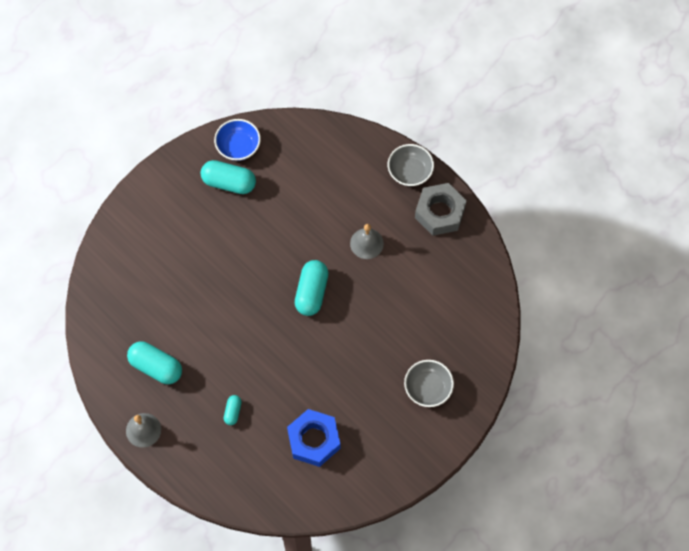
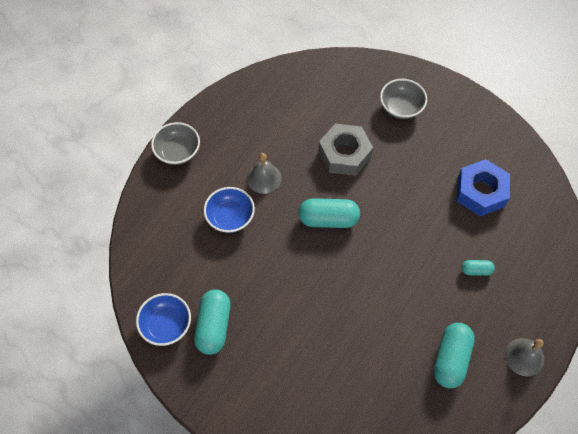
camera: 100 degrees left, 5 degrees down
(330, 208) = (230, 217): none -> blue bowl
(439, 213) = (219, 121): grey nut -> grey nut (344, 154)

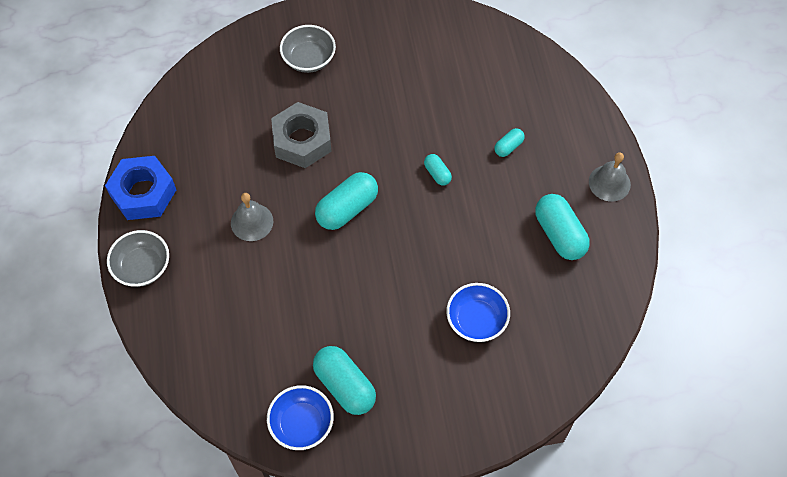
camera: 45 degrees left, 0 degrees up
(230, 217) = (258, 282): blue bowl -> blue bowl (476, 320)
(408, 247) = (437, 174): none -> turquoise capsule
(480, 192) = (448, 79): blue nut -> blue nut (143, 193)

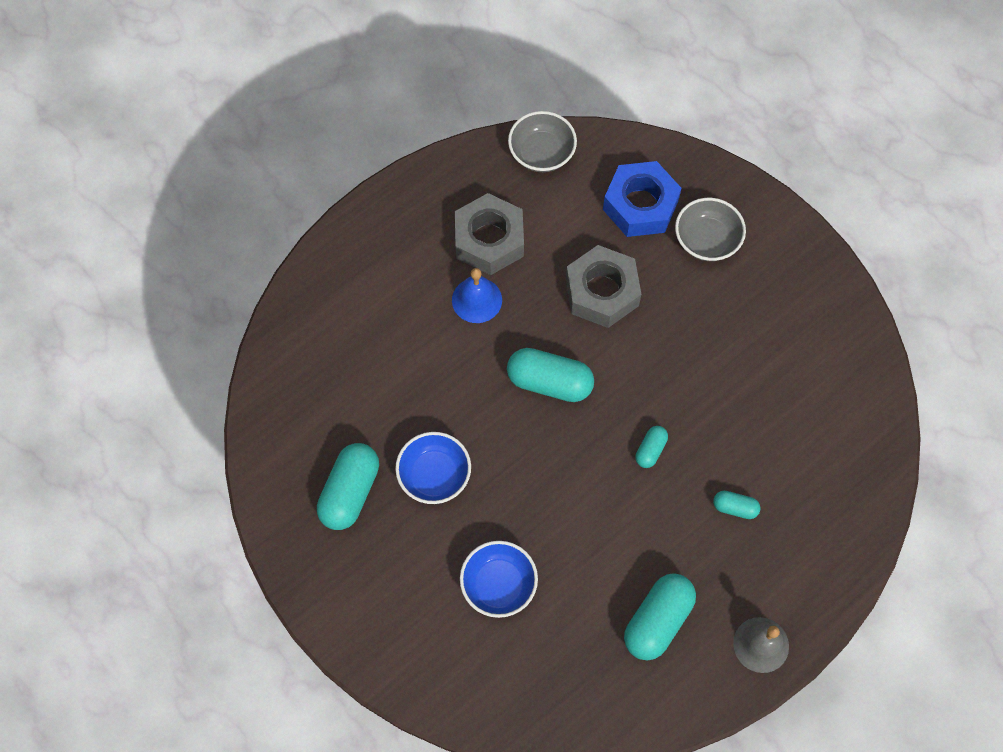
camera: 60 degrees right, 5 degrees up
(142, 267) = (367, 231): grey bowl -> grey bowl (541, 153)
(143, 193) = (446, 182): blue nut -> blue nut (640, 205)
(211, 189) = (489, 240): none -> grey nut
(252, 222) = (477, 300): grey bell -> blue bell
(301, 424) = (287, 474): blue bowl -> blue bowl (434, 475)

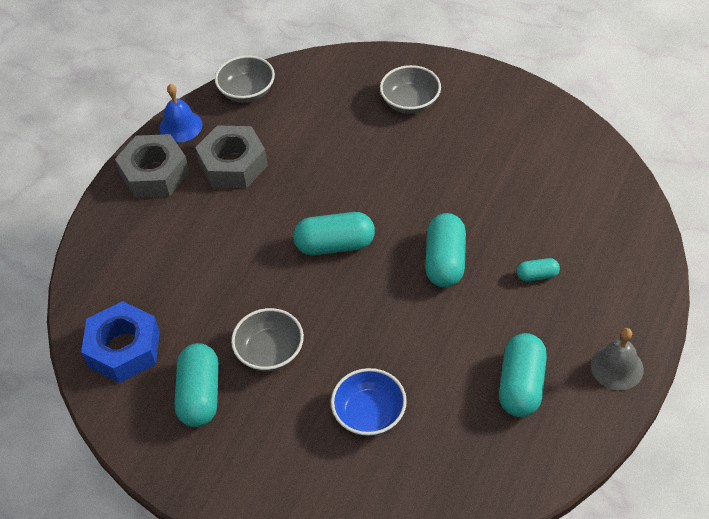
camera: 20 degrees left, 15 degrees down
(434, 475) = (270, 352): blue bowl -> grey bowl
(477, 300) = (243, 209): blue bell -> blue bell (180, 126)
(602, 292) = (345, 166): grey nut -> grey nut (154, 173)
(640, 205) = (345, 98): blue nut -> blue nut (124, 349)
(650, 450) = (445, 261): turquoise capsule -> turquoise capsule, size x1.94

